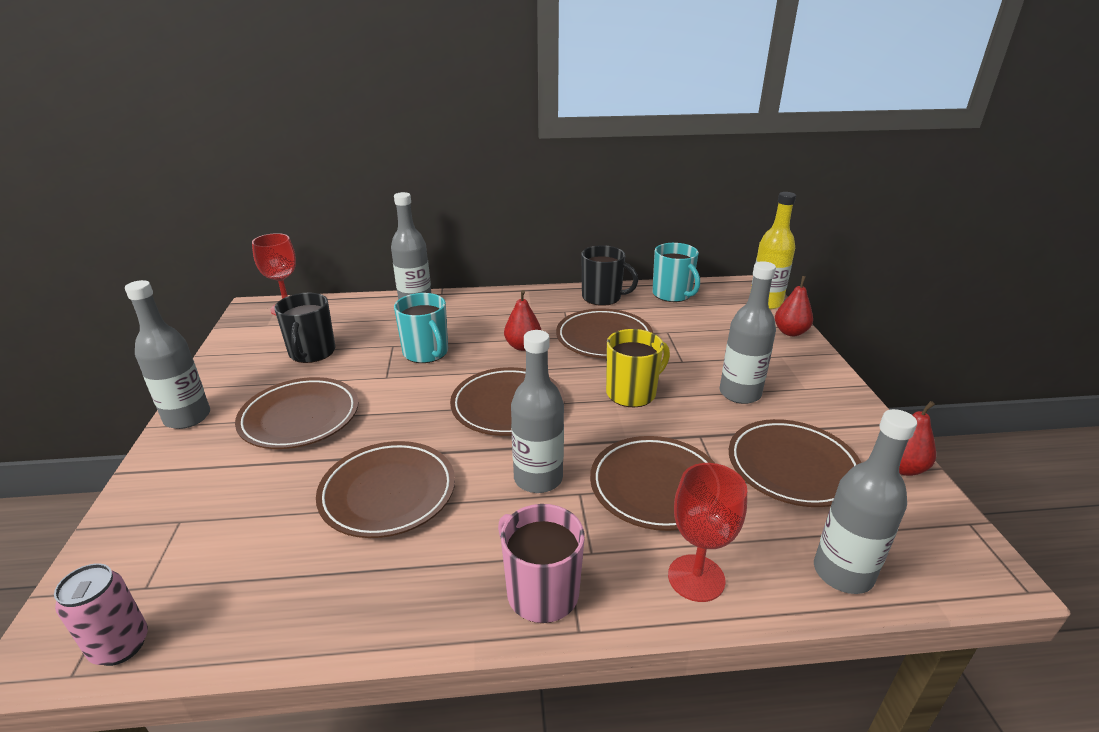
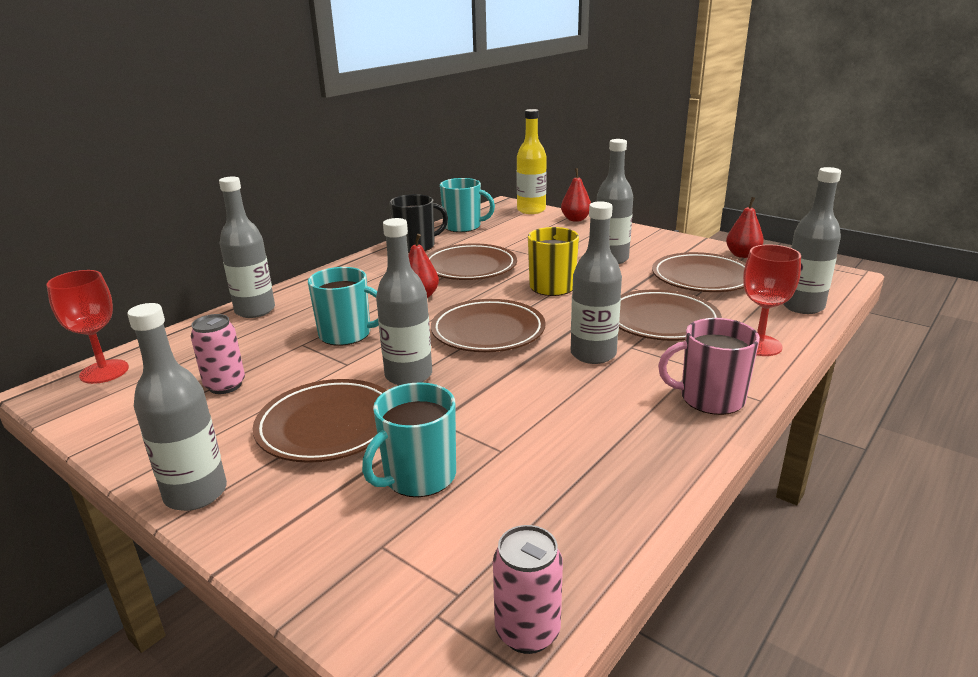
camera: 45 degrees left, 5 degrees down
(270, 490) = (418, 476): none -> turquoise mug
(312, 352) = (225, 385): black mug -> pink can
(388, 493) = (515, 419): brown plate -> none
(398, 410) = (408, 375): none -> grey bottle

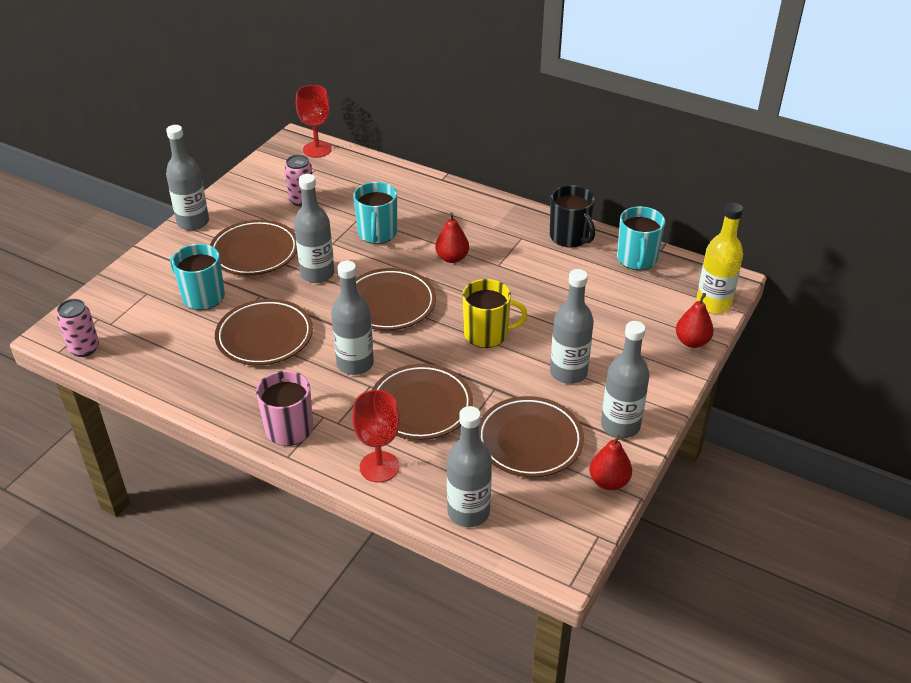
camera: 80 degrees right, 15 degrees up
(255, 310) = (412, 182): grey bottle -> grey bottle (620, 425)
(470, 267) = (522, 278): brown plate -> brown plate (264, 336)

